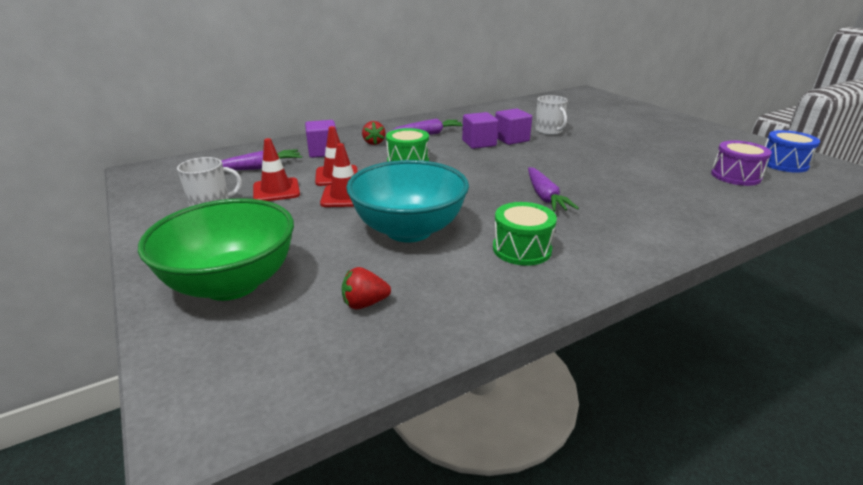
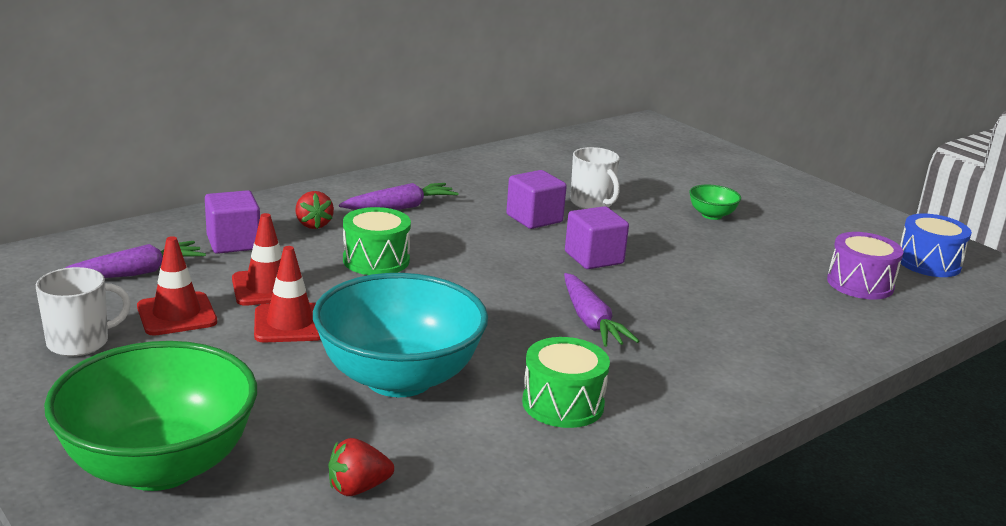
camera: 10 degrees left, 5 degrees down
(479, 143) = (484, 226): purple cube -> purple cube (594, 258)
(627, 137) = (711, 215): none -> green bowl

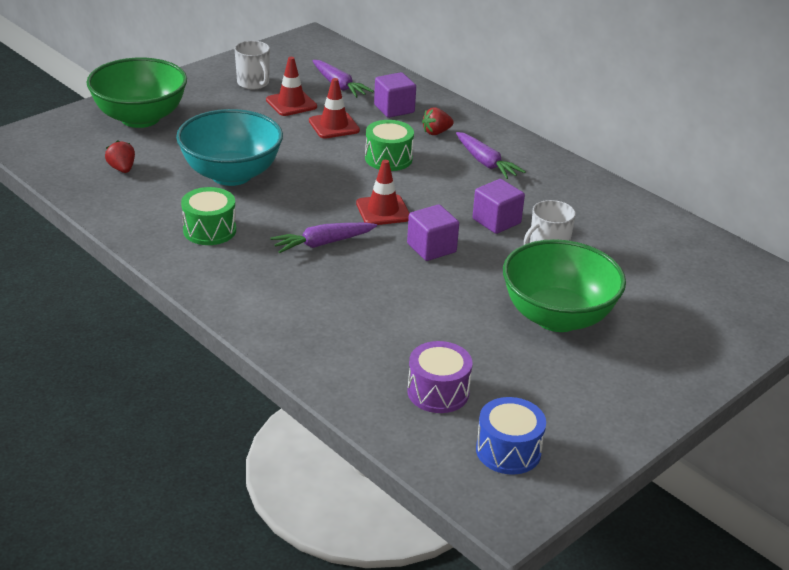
camera: 85 degrees right, 10 degrees up
(290, 324) = (289, 137): red traffic cone -> red traffic cone (383, 211)
(711, 215) = (557, 317): green bowl -> green bowl, size x2.39

